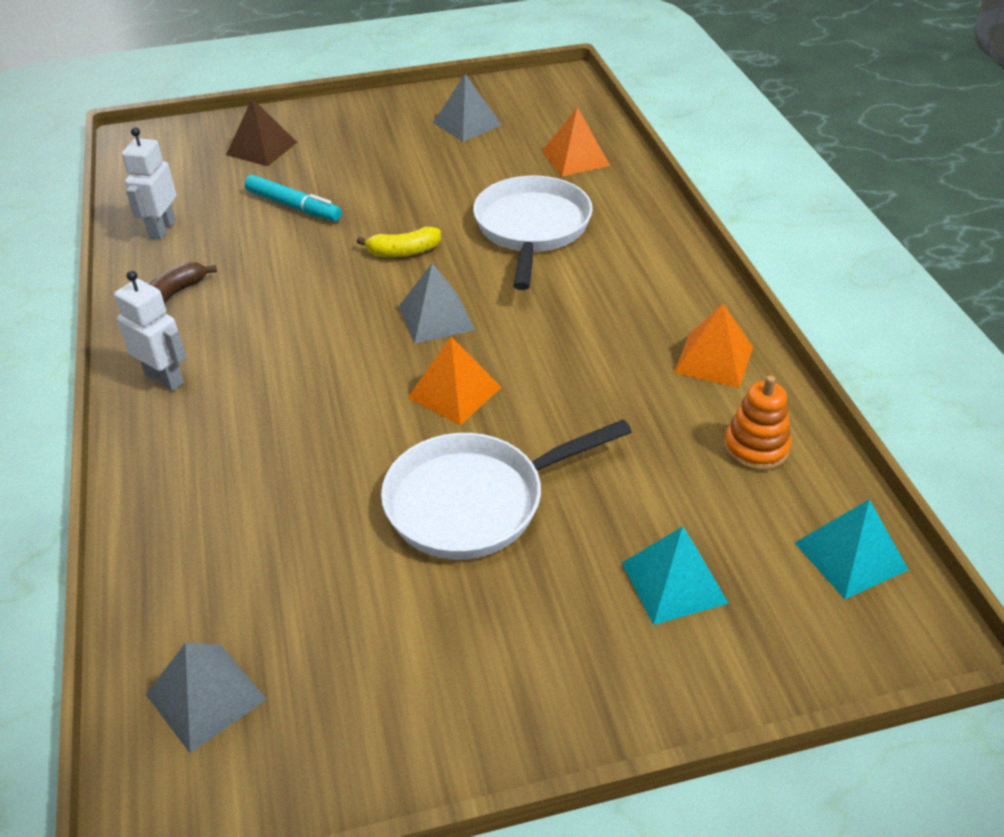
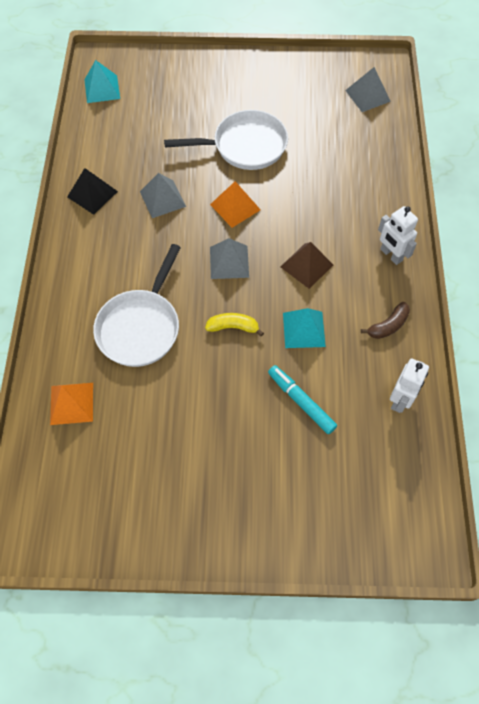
camera: 165 degrees left, 20 degrees up
(261, 148) = (319, 496): brown pyramid -> brown pyramid (306, 266)
(467, 124) = (136, 483): grey pyramid -> grey pyramid (162, 199)
(674, 582) = (177, 95): turquoise pyramid -> turquoise pyramid (303, 329)
(713, 359) = (92, 194): orange pyramid -> black pyramid
(756, 448) = (106, 141): orange stacking toy -> none

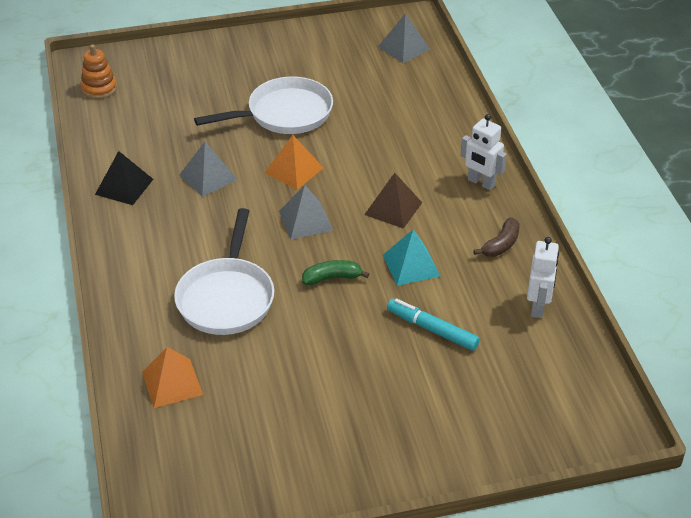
camera: 15 degrees left, 20 degrees down
(102, 89) = (99, 88): turquoise pyramid -> orange stacking toy
(233, 327) = (332, 278): yellow banana -> green banana

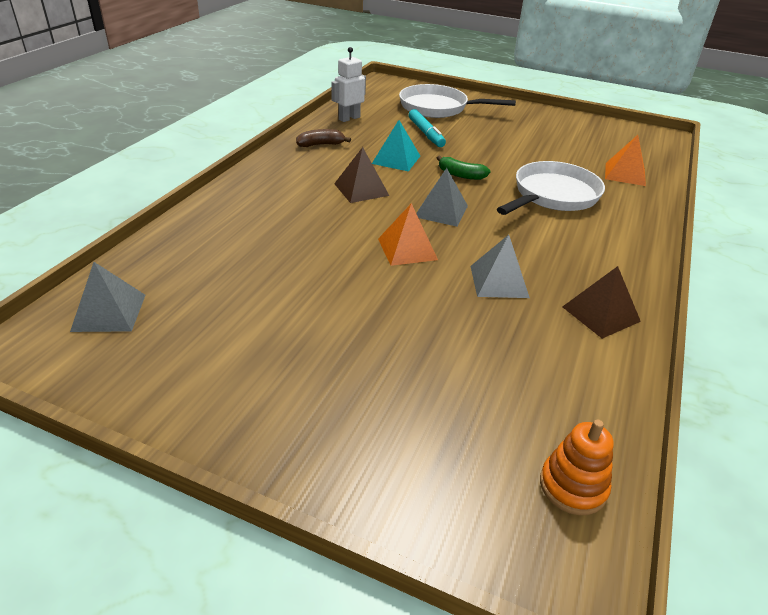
camera: 145 degrees left, 5 degrees down
(124, 186) = (600, 314): black pyramid -> brown pyramid
(284, 114) = (351, 305): white pan -> white pan (438, 108)
(481, 183) = (271, 175): white robot -> none

